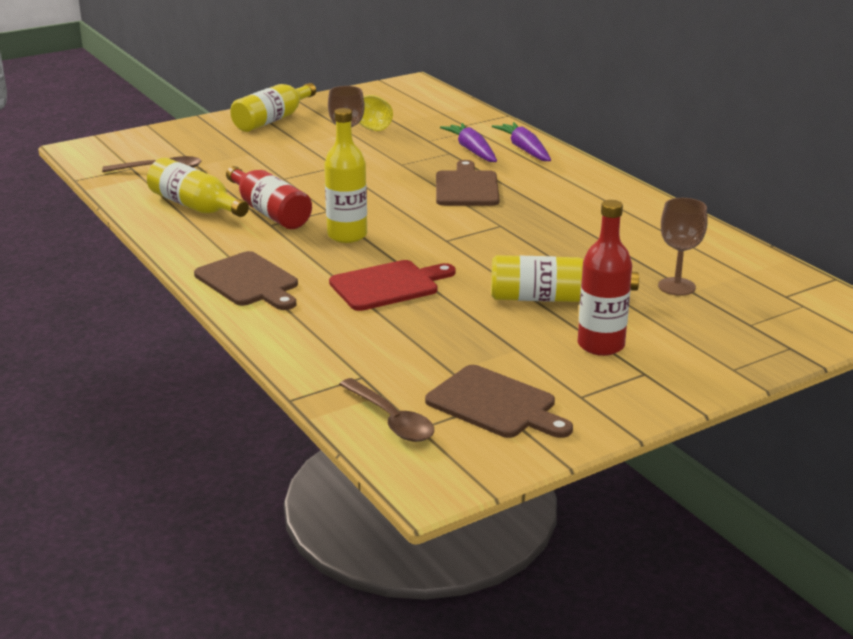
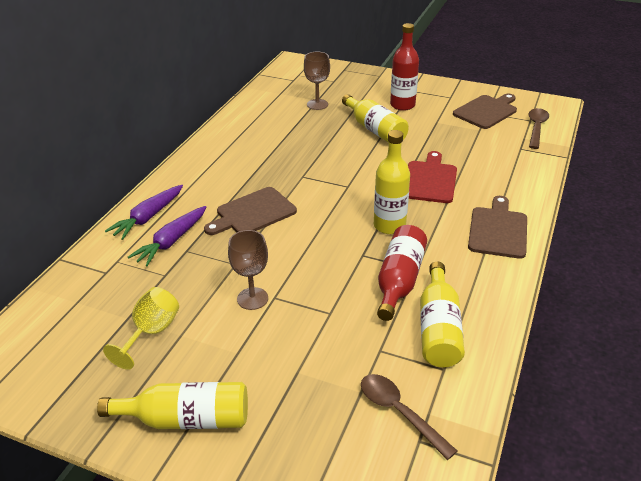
camera: 125 degrees left, 10 degrees up
(388, 285) = (430, 180): red cutting board -> red cutting board turned 75 degrees clockwise
(495, 404) = (486, 111): brown cutting board -> brown cutting board turned 45 degrees clockwise

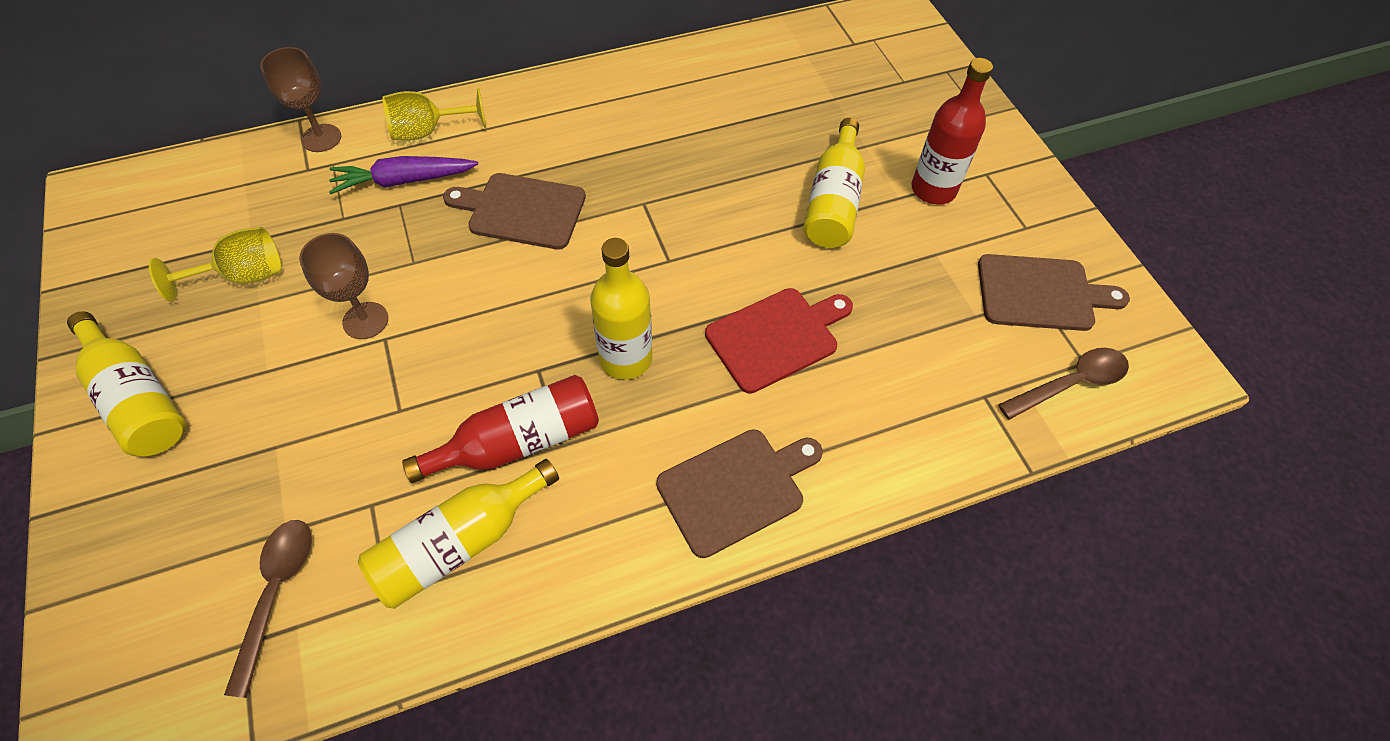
camera: 45 degrees right, 20 degrees up
(148, 217) = (428, 131): purple carrot -> yellow goblet
(317, 104) = (823, 105): brown goblet -> brown goblet (321, 138)

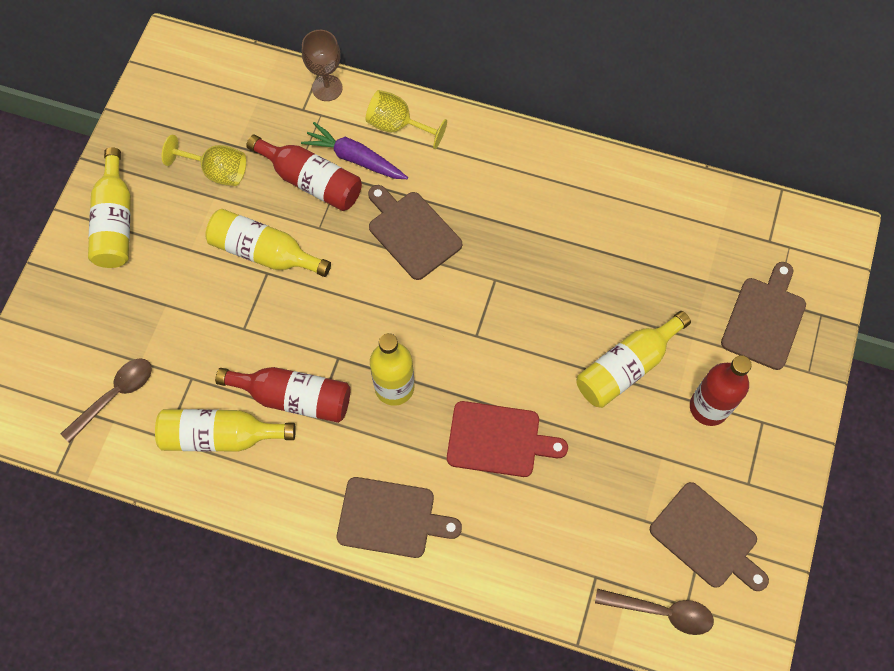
camera: 40 degrees right, 10 degrees up
(365, 320) = (264, 252): brown goblet -> yellow bottle
(368, 226) = (311, 181): none -> red bottle
(908, 99) = (765, 319): none -> brown cutting board

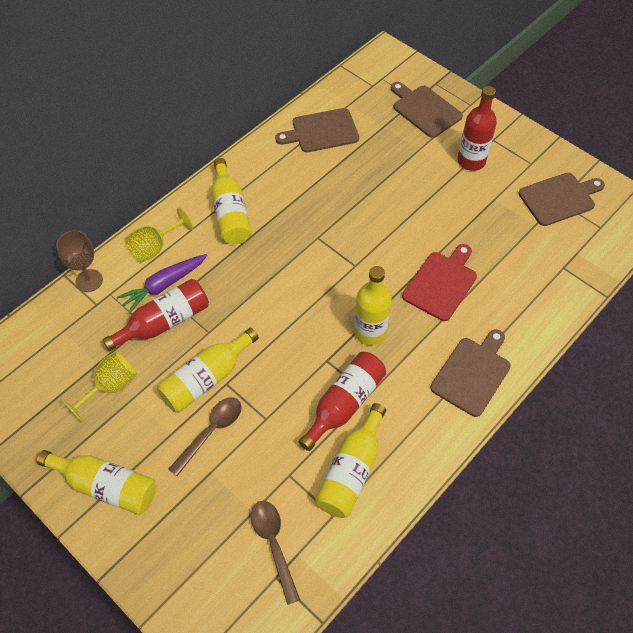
camera: 65 degrees left, 10 degrees down
(412, 232) = (250, 272): brown cutting board -> brown cutting board (321, 131)
(627, 367) = (422, 191): yellow bottle -> yellow bottle (230, 212)
(661, 612) = (600, 242): brown spoon -> brown spoon (211, 432)

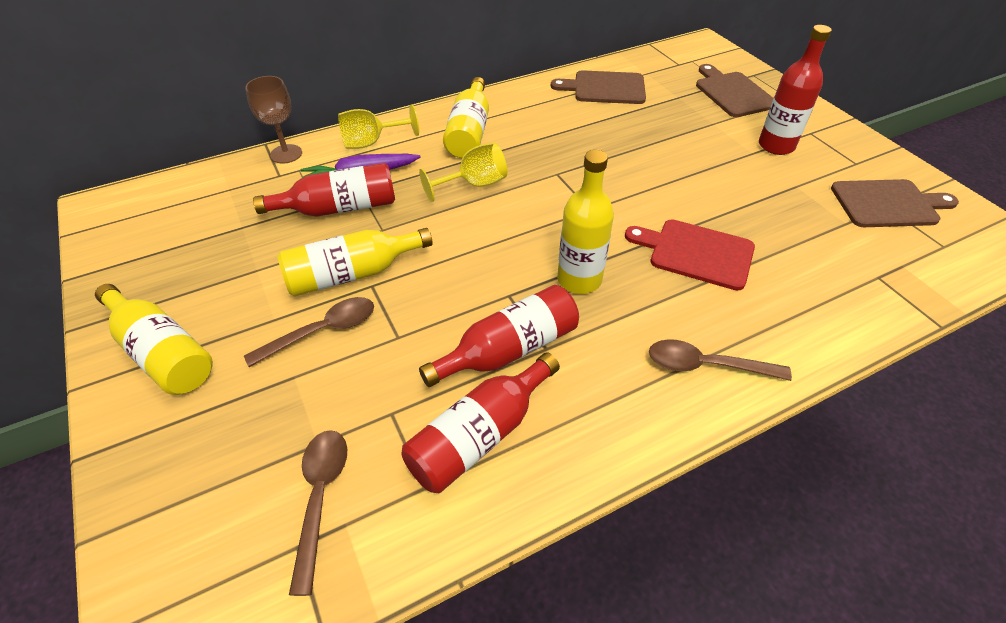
camera: 20 degrees right, 10 degrees down
(110, 387) = (240, 252): yellow goblet -> yellow goblet (474, 184)
(351, 470) = (480, 435): yellow bottle -> red bottle
(441, 283) = (696, 253): red cutting board -> red cutting board turned 120 degrees counterclockwise
(472, 373) = (706, 365): brown cutting board -> brown spoon

